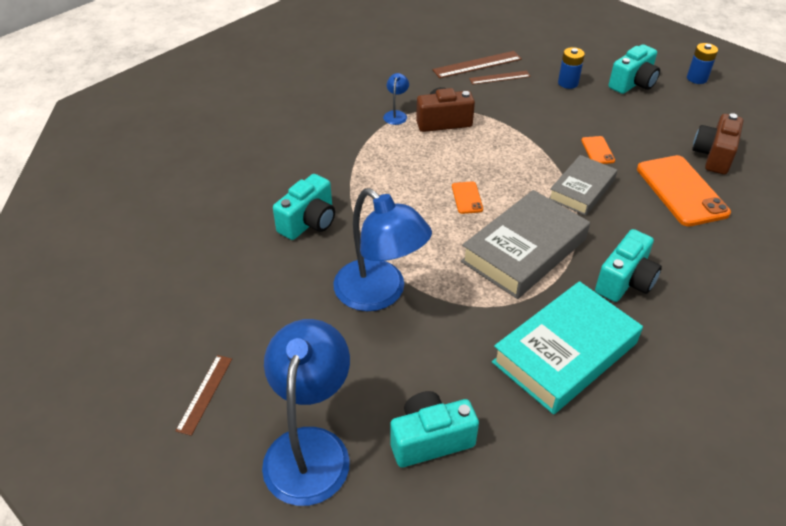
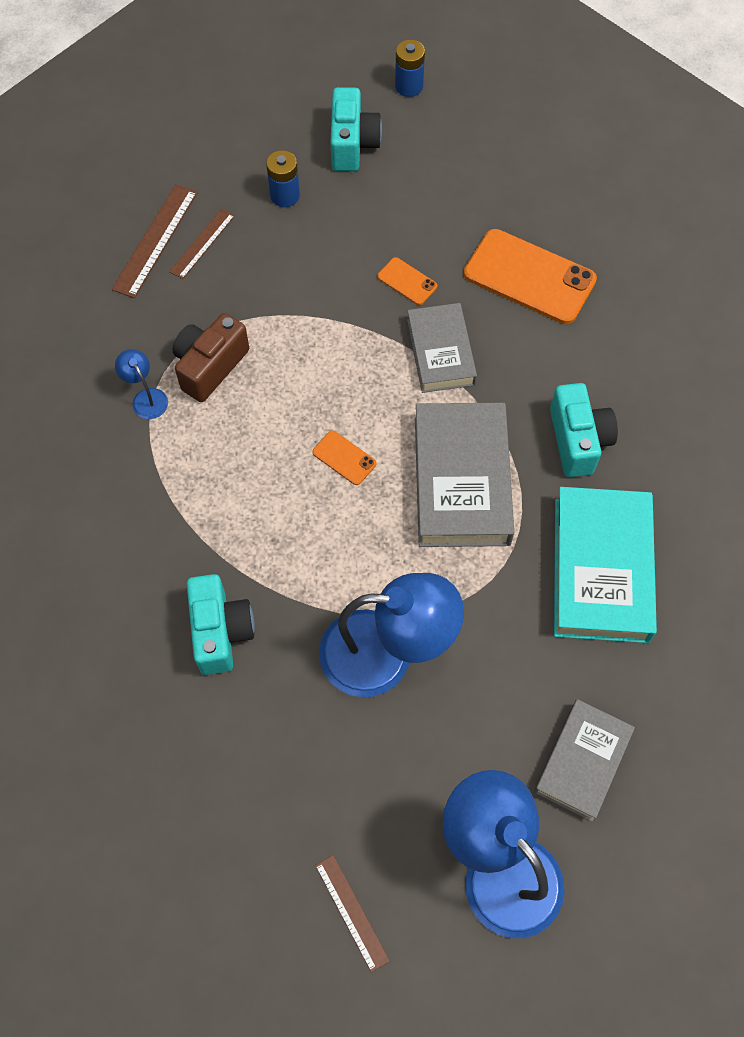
camera: 45 degrees left, 20 degrees up
(430, 440) = (582, 762): turquoise camera -> grey book
(713, 156) = (518, 201): brown camera -> none

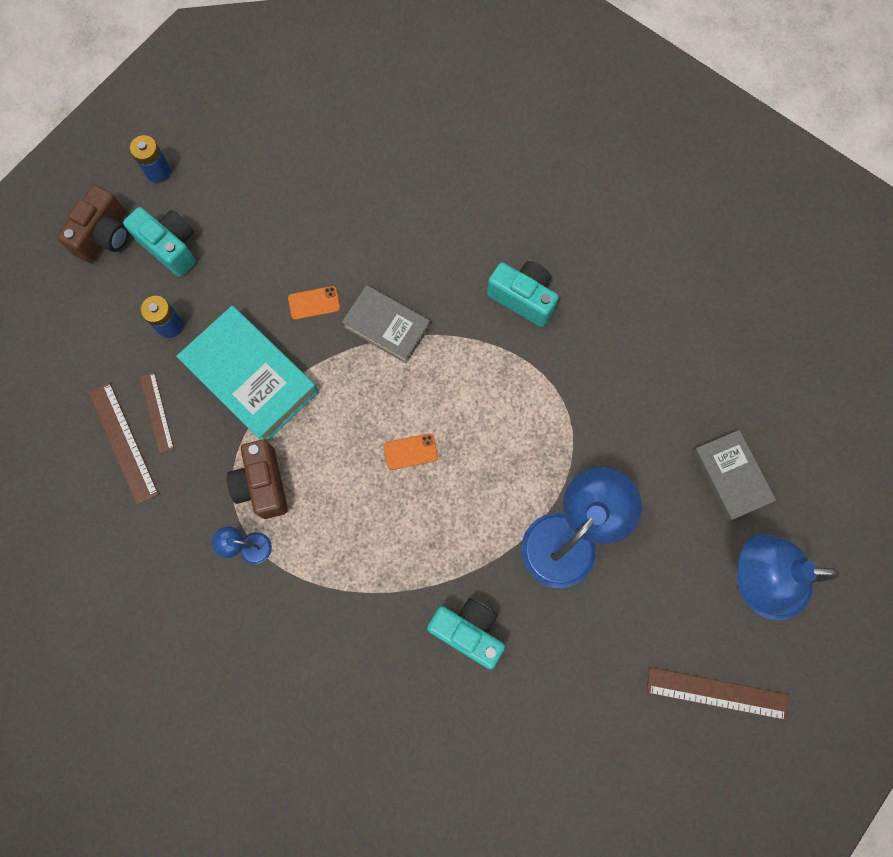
camera: 50 degrees left, 10 degrees up
(317, 95) = (105, 236): none -> brown camera
(352, 912) = (717, 693): brown ruler -> brown ruler, size x1.54
(461, 480) = (490, 391): grey book -> none
(529, 277) = (381, 225): orange phone -> none
(601, 569) = (619, 360): turquoise book -> turquoise book (251, 378)

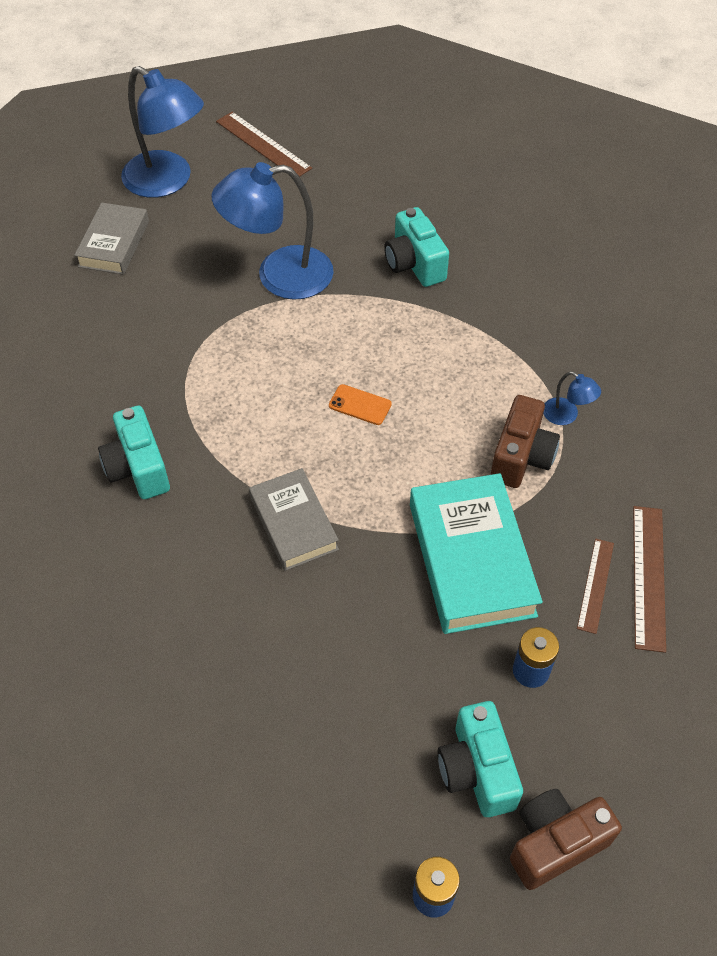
camera: 145 degrees left, 20 degrees down
(314, 303) = (351, 594): orange phone -> none

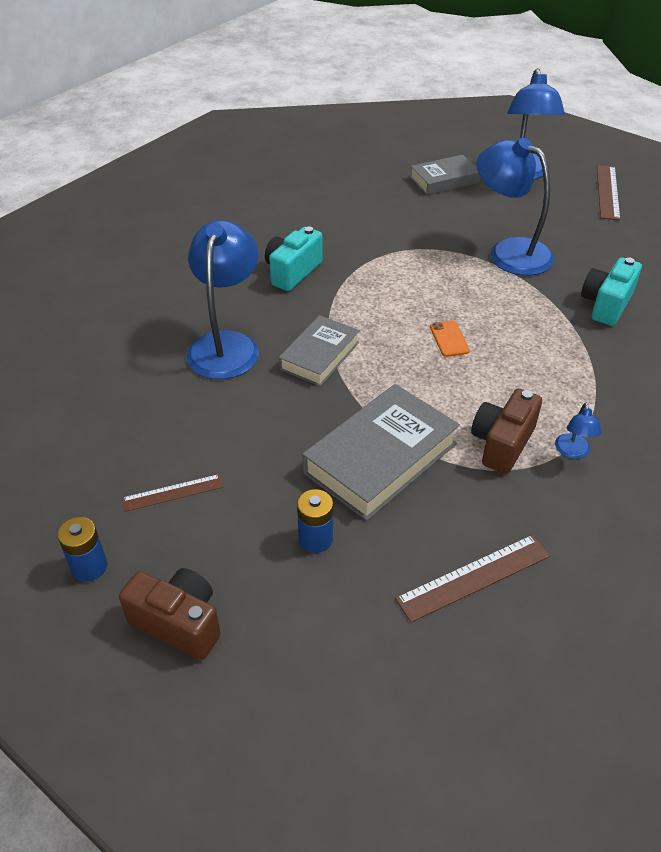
camera: 55 degrees right, 10 degrees down
(204, 597) = (226, 345): none -> blue lamp
(471, 559) = (380, 458): turquoise book -> grey book
(477, 770) = (205, 545): turquoise camera -> none
(521, 457) = (502, 443): brown camera -> brown camera turned 135 degrees clockwise
(595, 585) = (430, 545): brown ruler -> brown ruler (173, 493)

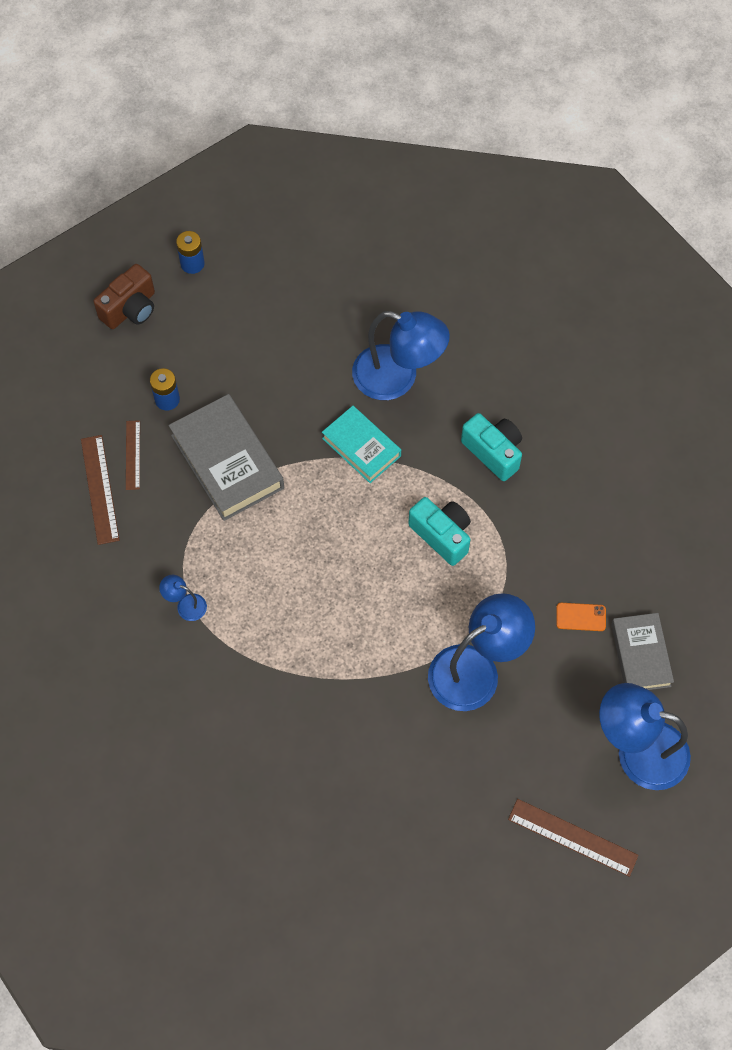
camera: 105 degrees right, 20 degrees up
(173, 493) = (240, 318): brown ruler -> brown ruler (132, 455)
(319, 355) = (361, 447): grey book -> turquoise book
(449, 339) = (352, 560): orange phone -> orange phone (581, 617)
(502, 443) = (212, 555): brown camera -> none
(606, 305) = (361, 726): turquoise camera -> turquoise camera (442, 535)

